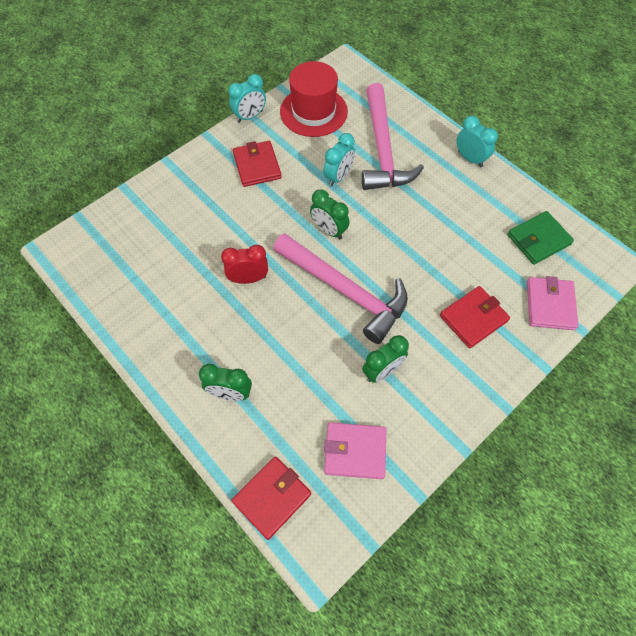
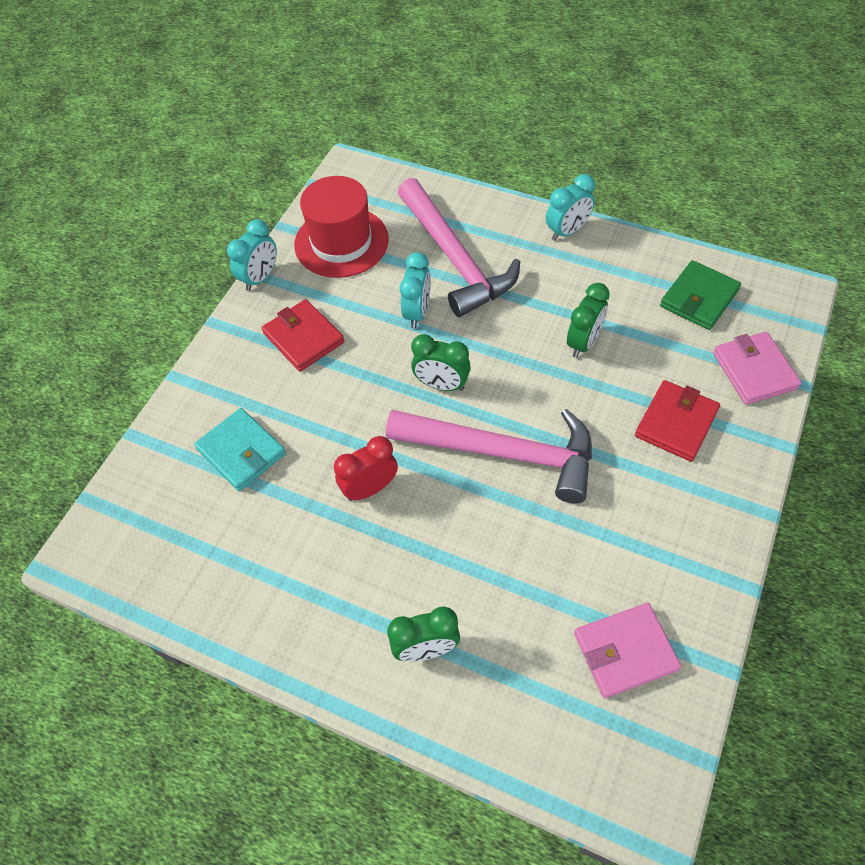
camera: 20 degrees left, 5 degrees down
(182, 224) = (241, 452): none -> turquoise wallet
(272, 497) = (554, 761): red wallet -> none
(382, 371) = (603, 535): green clock -> green clock (583, 342)
(470, 159) = (567, 231): turquoise clock -> turquoise clock turned 120 degrees clockwise

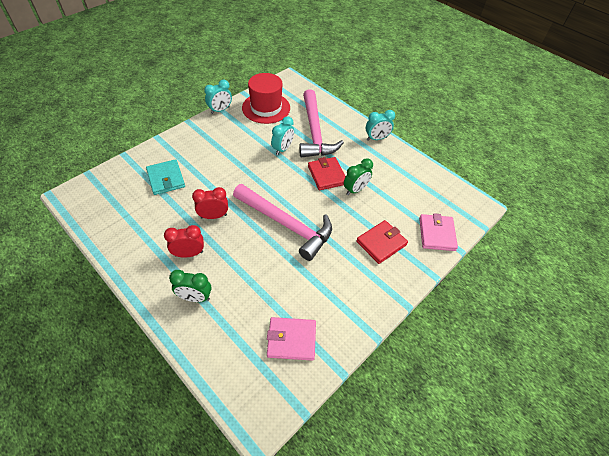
camera: 15 degrees right, 5 degrees down
(303, 338) = (224, 141): red wallet -> red wallet (327, 175)
(368, 575) = (189, 254): none -> red clock
(441, 385) = (275, 184): green clock -> none
(699, 298) = (426, 190): green wallet -> none

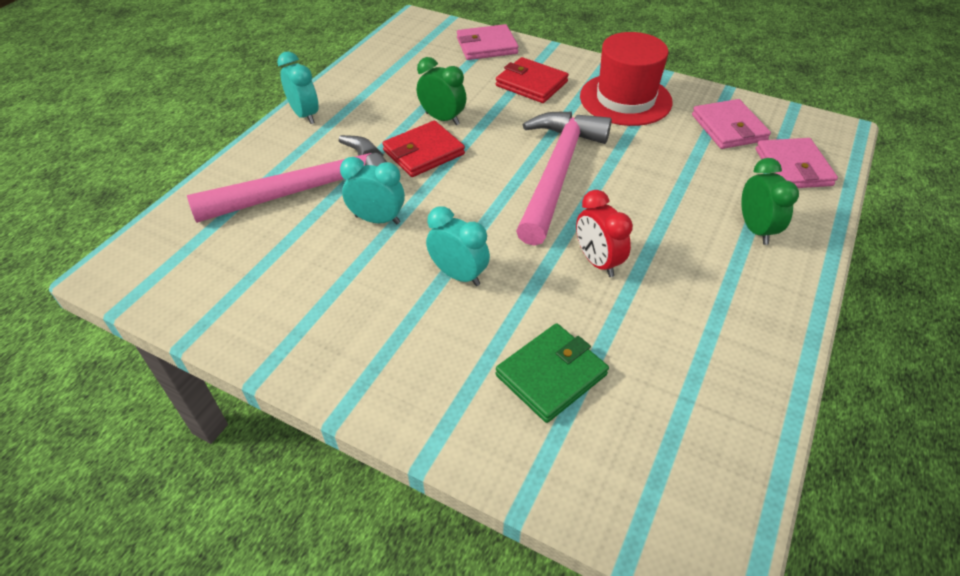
camera: 105 degrees left, 5 degrees down
(166, 179) = (551, 375): turquoise wallet -> green wallet
(189, 254) = (693, 265): red clock -> none
(220, 110) = (271, 365): turquoise clock -> turquoise clock (458, 275)
(234, 356) = (793, 167): none -> pink wallet
(266, 108) = (243, 281): red hat -> red hat (625, 99)

